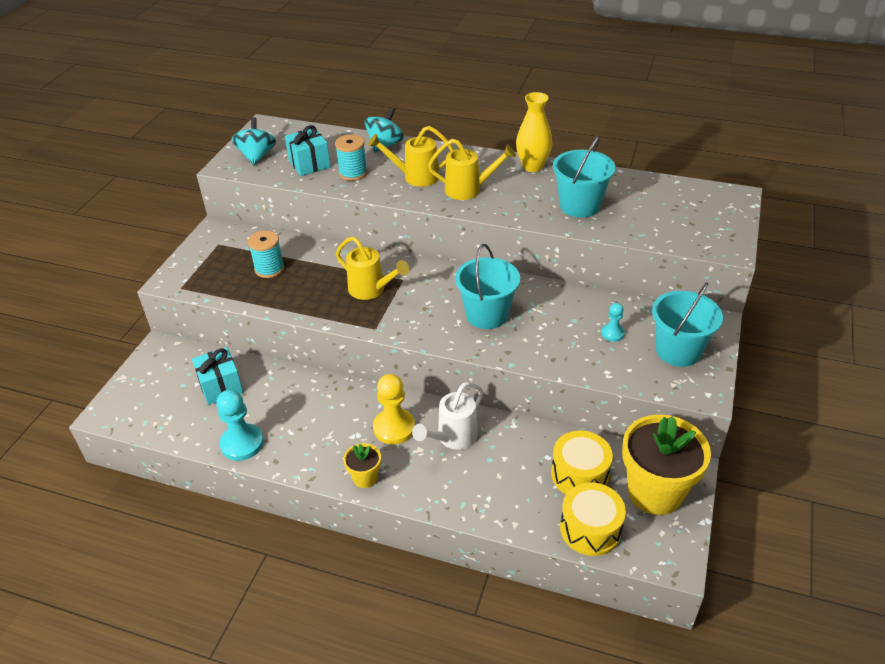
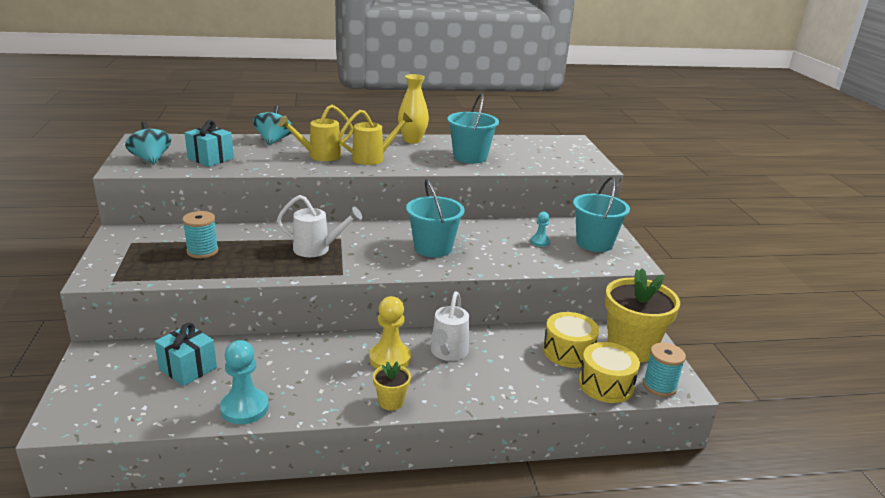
camera: 30 degrees left, 15 degrees down
(353, 173) = (259, 160): turquoise spool -> turquoise spool (659, 386)
(371, 290) = (317, 249): yellow watering can -> white watering can

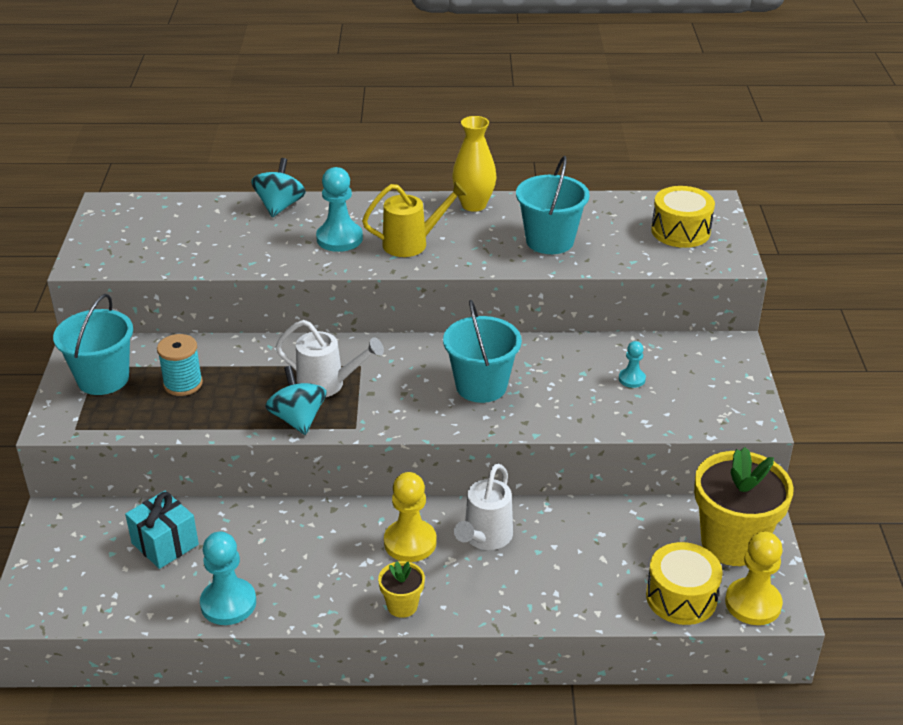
camera: 10 degrees right, 10 degrees up
(151, 159) = (118, 245): turquoise spinning top -> turquoise spinning top (298, 419)
(210, 158) = (194, 244): turquoise gift -> none
(320, 156) = (339, 238): yellow watering can -> turquoise pawn
(568, 351) = (645, 544): yellow drum -> yellow drum (680, 231)
(594, 243) = (709, 383): turquoise bucket -> turquoise bucket (103, 379)
(659, 386) = (753, 603): turquoise spool -> yellow pawn

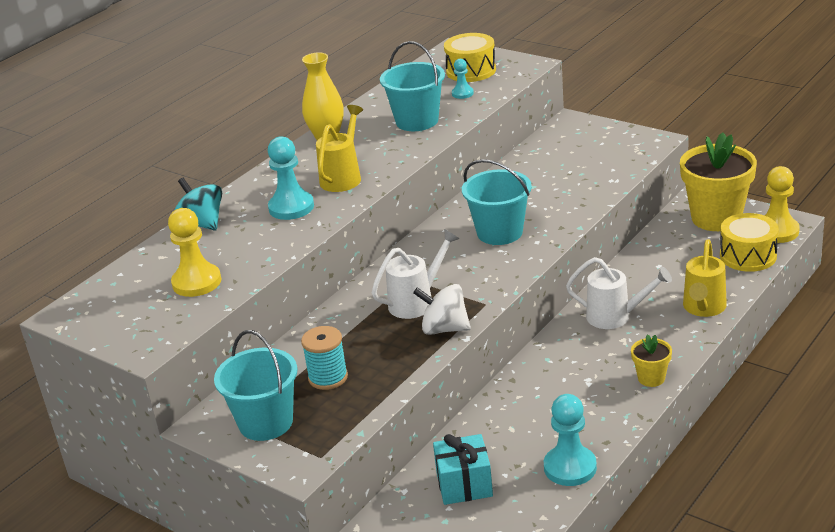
camera: 50 degrees left, 5 degrees down
(298, 419) = (444, 329): turquoise spinning top -> white spinning top
(410, 542) = (587, 353): yellow pawn -> yellow pawn (197, 282)
(485, 538) = (615, 317): white watering can -> white watering can turned 45 degrees counterclockwise
(552, 599) = (703, 308): none -> yellow watering can
(632, 379) = (561, 170): turquoise pawn -> turquoise pawn (462, 93)

